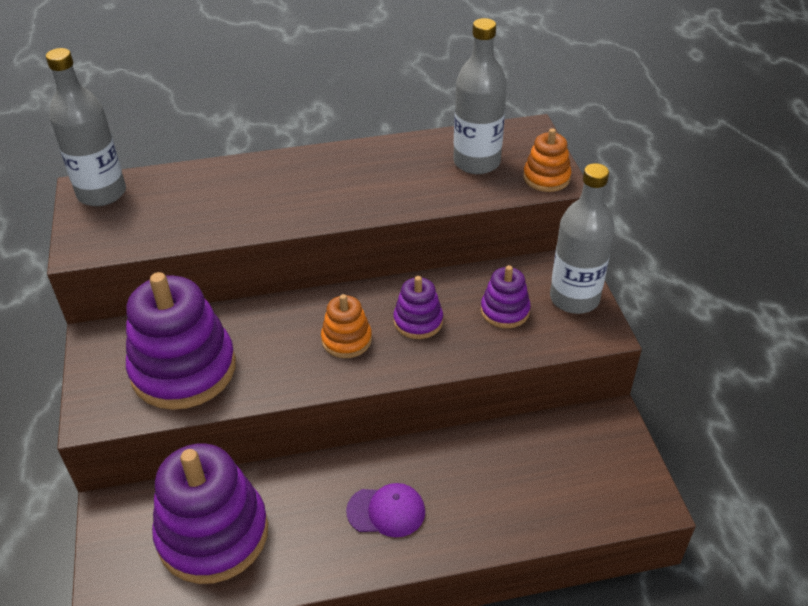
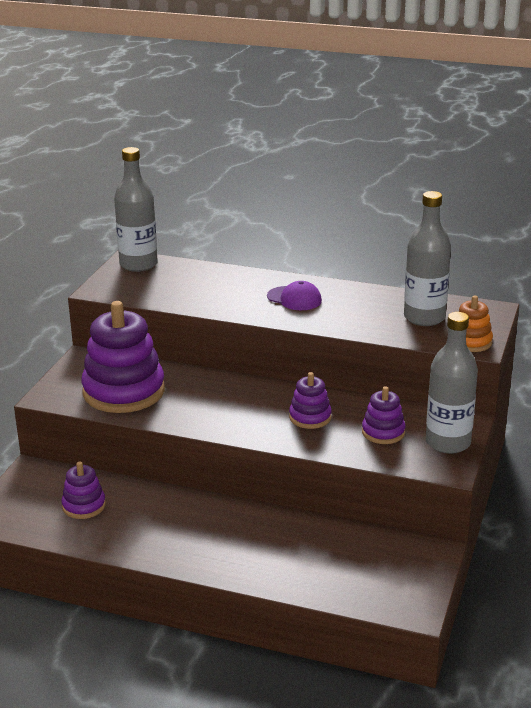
camera: 30 degrees right, 15 degrees down
(213, 534) = (84, 506): purple stacking toy -> purple stacking toy, size x0.50
(346, 340) = (248, 411): orange stacking toy -> none
(386, 511) = (209, 538): purple cap -> purple cap (294, 298)

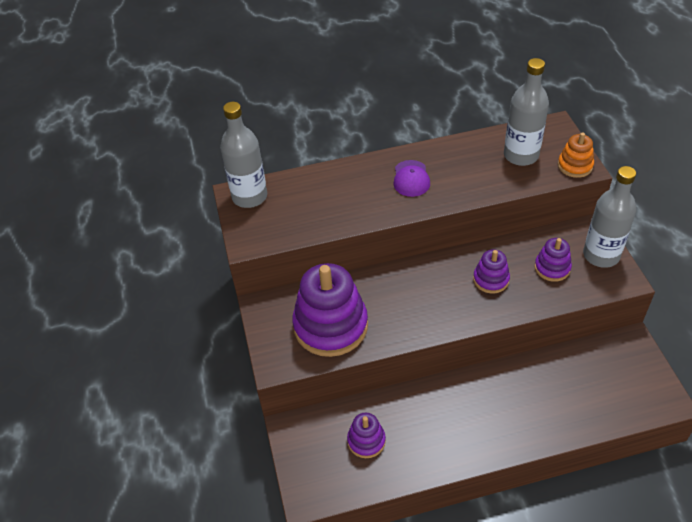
camera: 30 degrees left, 20 degrees up
(294, 298) = (411, 179): purple cap -> purple cap turned 90 degrees clockwise

